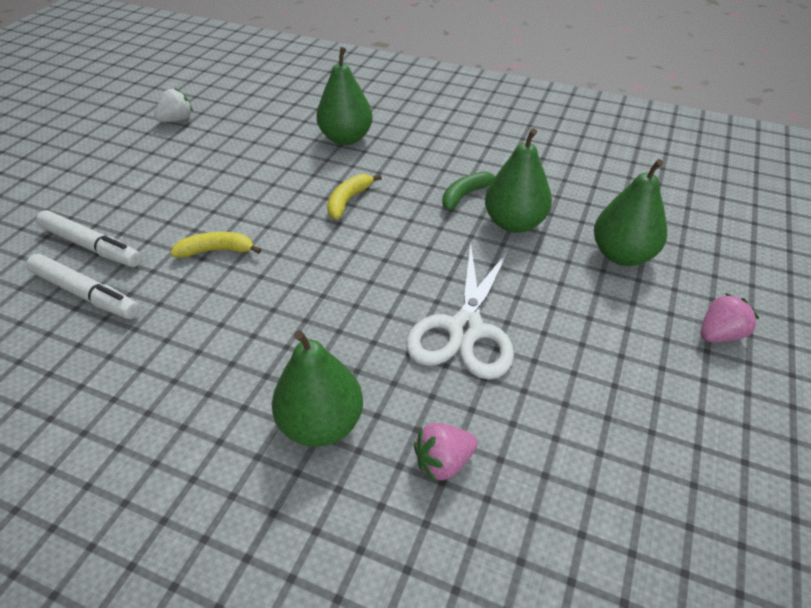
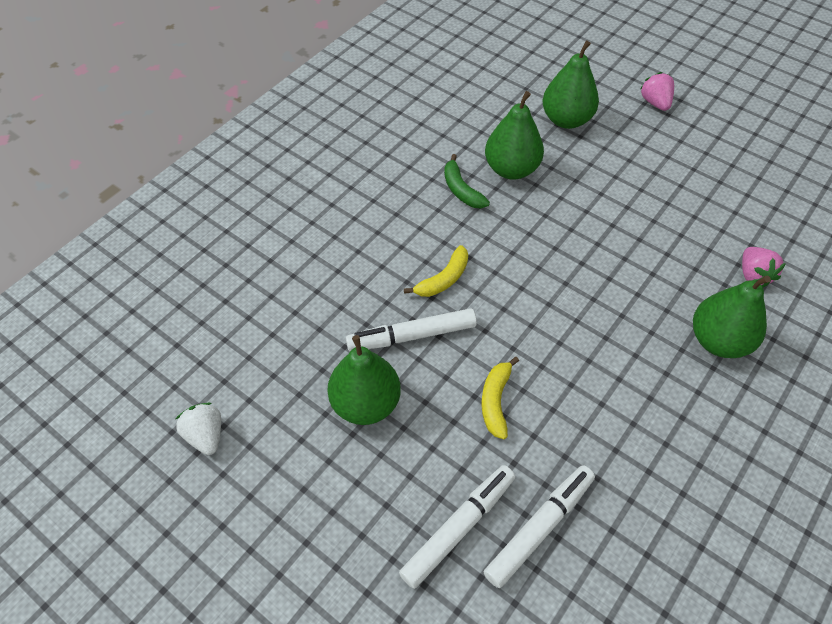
camera: 75 degrees left, 10 degrees up
(280, 193) = (412, 336): none -> white marker
(346, 138) = (327, 262): green pear -> green pear (366, 403)
(348, 200) = (443, 279): yellow banana -> yellow banana turned 90 degrees counterclockwise
(465, 329) = (632, 233): white scissors -> none

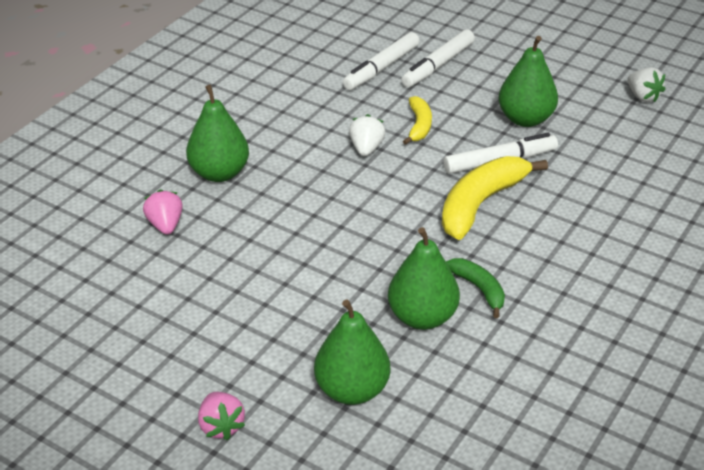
camera: 175 degrees right, 15 degrees down
(443, 279) = (481, 204): yellow banana -> yellow banana, size x1.83
(559, 367) = (366, 148): none -> white strawberry

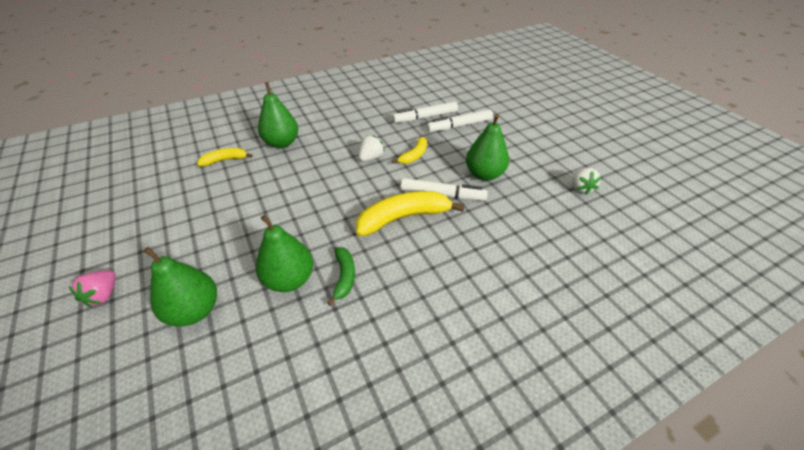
camera: 30 degrees right, 5 degrees up
(165, 225) = (225, 160): pink strawberry -> yellow banana

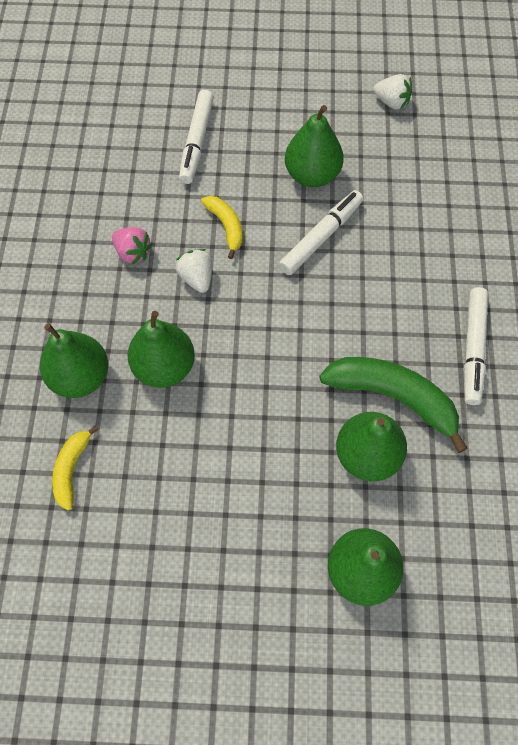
camera: 60 degrees left, 20 degrees up
(103, 295) = (279, 678): pink strawberry -> pink strawberry (133, 252)
(305, 167) = (164, 367): none -> green pear
(344, 277) = (393, 397): green banana -> green banana, size x1.83
(403, 218) = (335, 297): yellow banana -> none
(425, 117) = (147, 169): white marker -> white marker (473, 349)

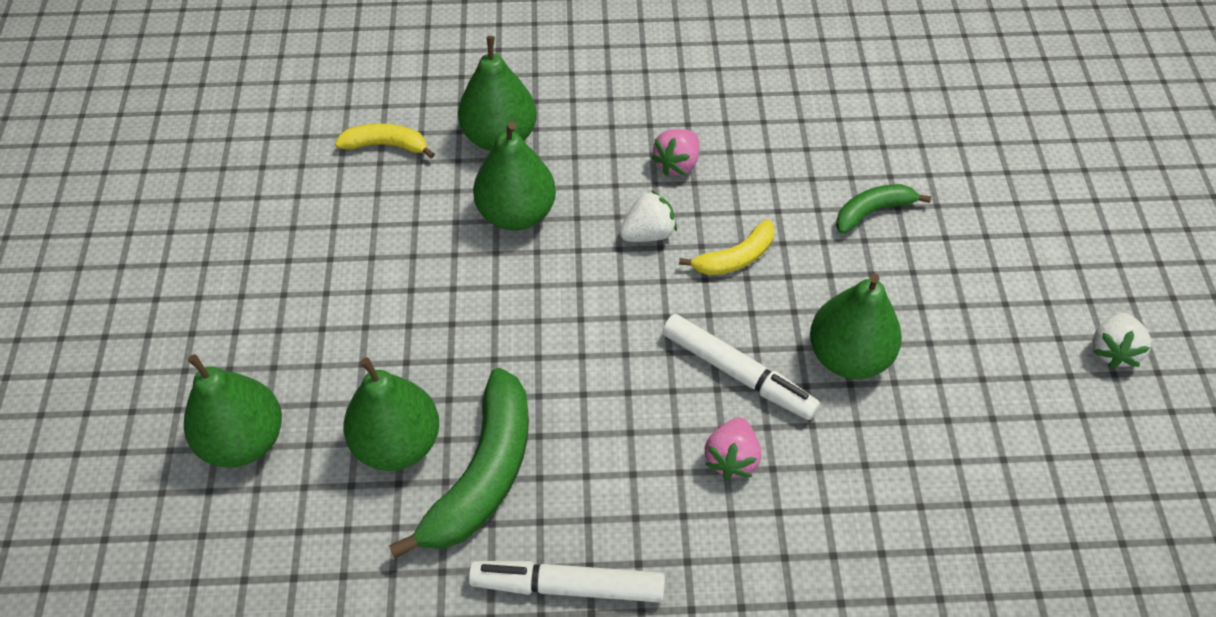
camera: 85 degrees right, 10 degrees down
(197, 142) = (873, 211): white marker -> green banana
(384, 248) = (731, 458): none -> pink strawberry
(391, 102) = (1029, 465): white strawberry -> white strawberry (1113, 350)

